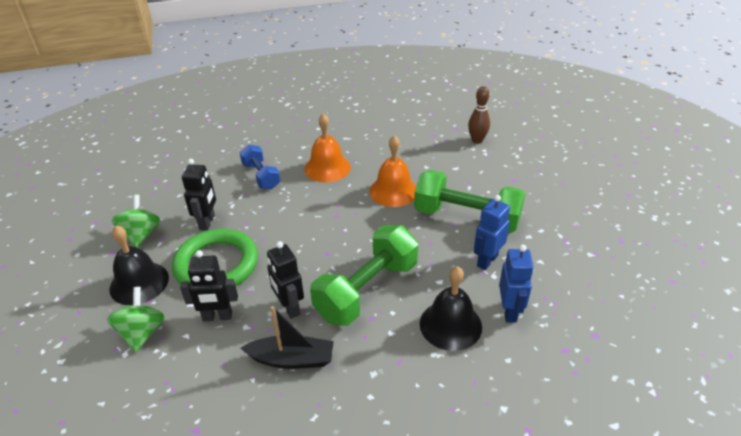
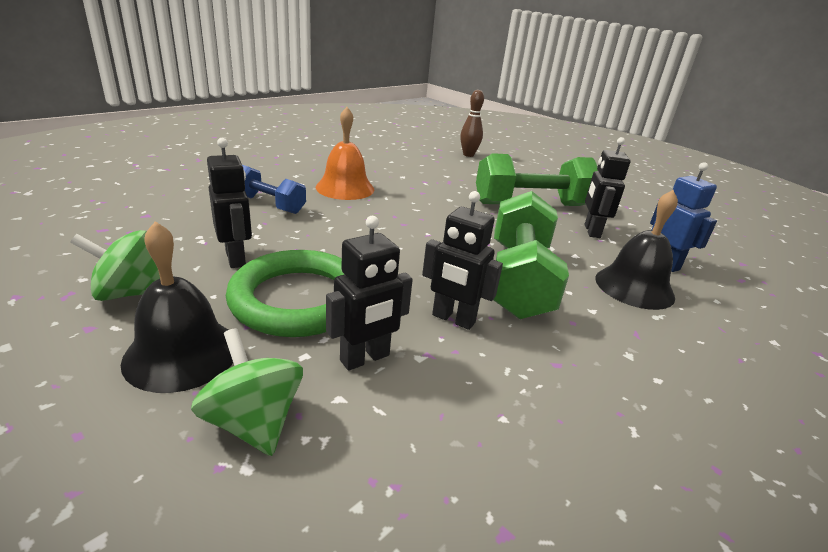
camera: 35 degrees left, 10 degrees down
(141, 235) = (130, 293): green spinning top -> green spinning top turned 60 degrees counterclockwise
(292, 359) = (524, 373): black boat -> none
(393, 191) = (439, 196): orange bell -> none
(487, 260) = (591, 231): blue robot -> black robot

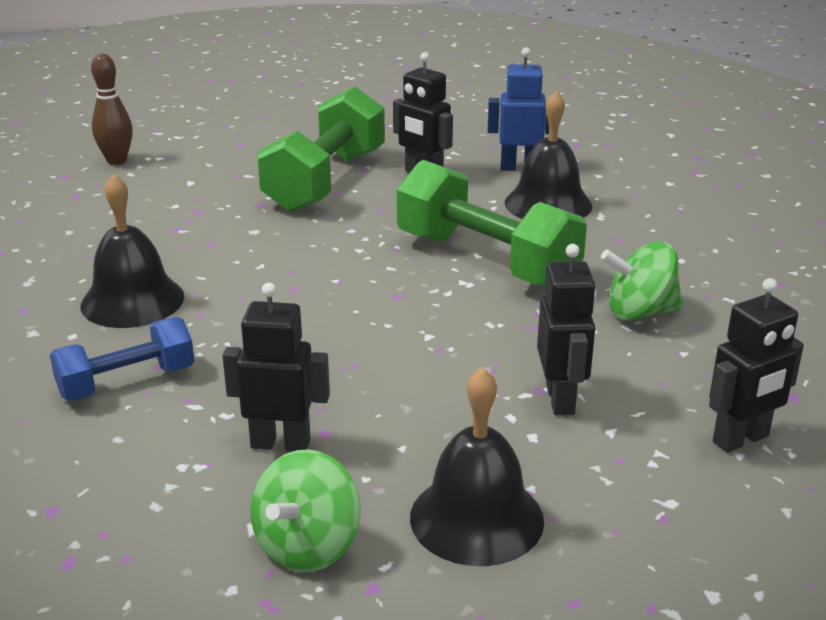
camera: 55 degrees left, 0 degrees up
(253, 422) = (615, 488): green spinning top -> green spinning top (640, 312)
(298, 299) = (422, 415): green ring -> none
(345, 188) = (132, 300): orange bell -> black bell
(453, 319) = (530, 327): black robot -> black robot (741, 439)

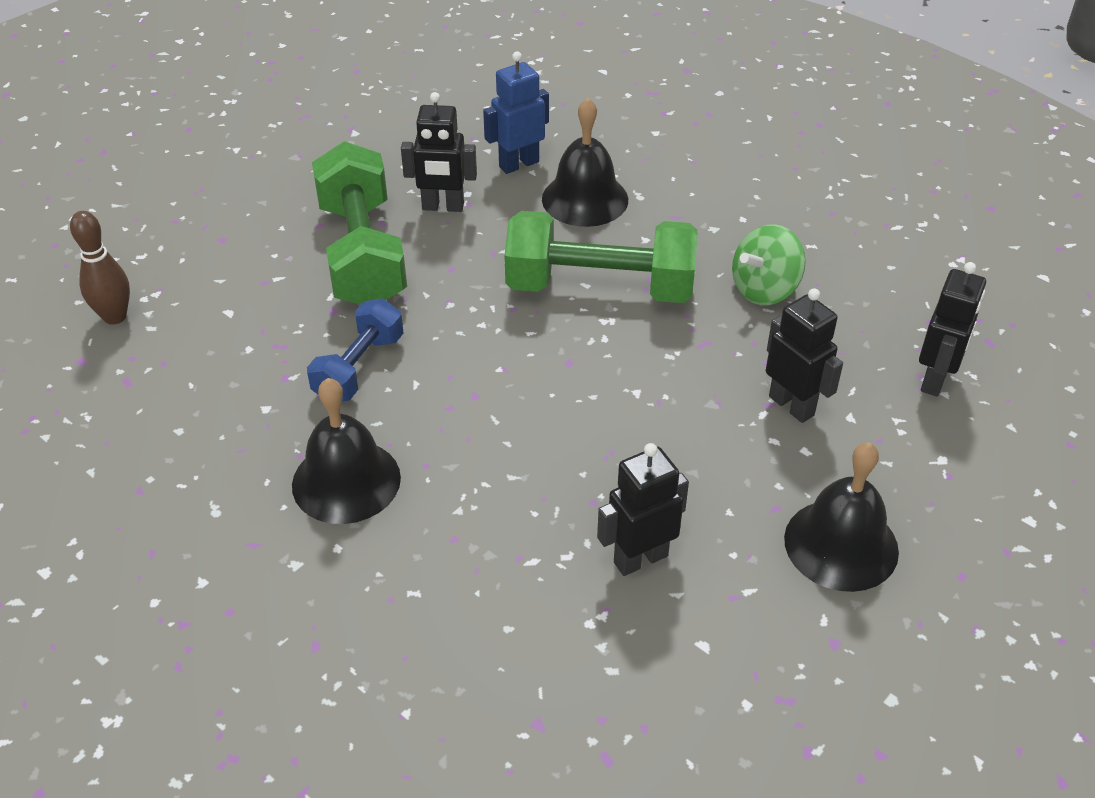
camera: 35 degrees left, 15 degrees up
(127, 382) = (448, 569): blue dumbbell -> blue dumbbell (359, 368)
(308, 546) = (758, 637): green spinning top -> none

